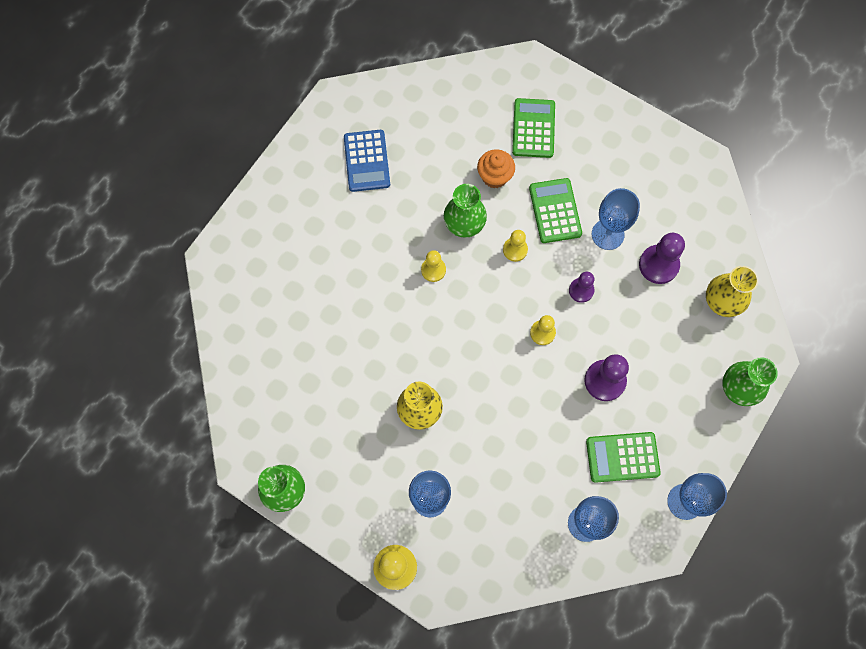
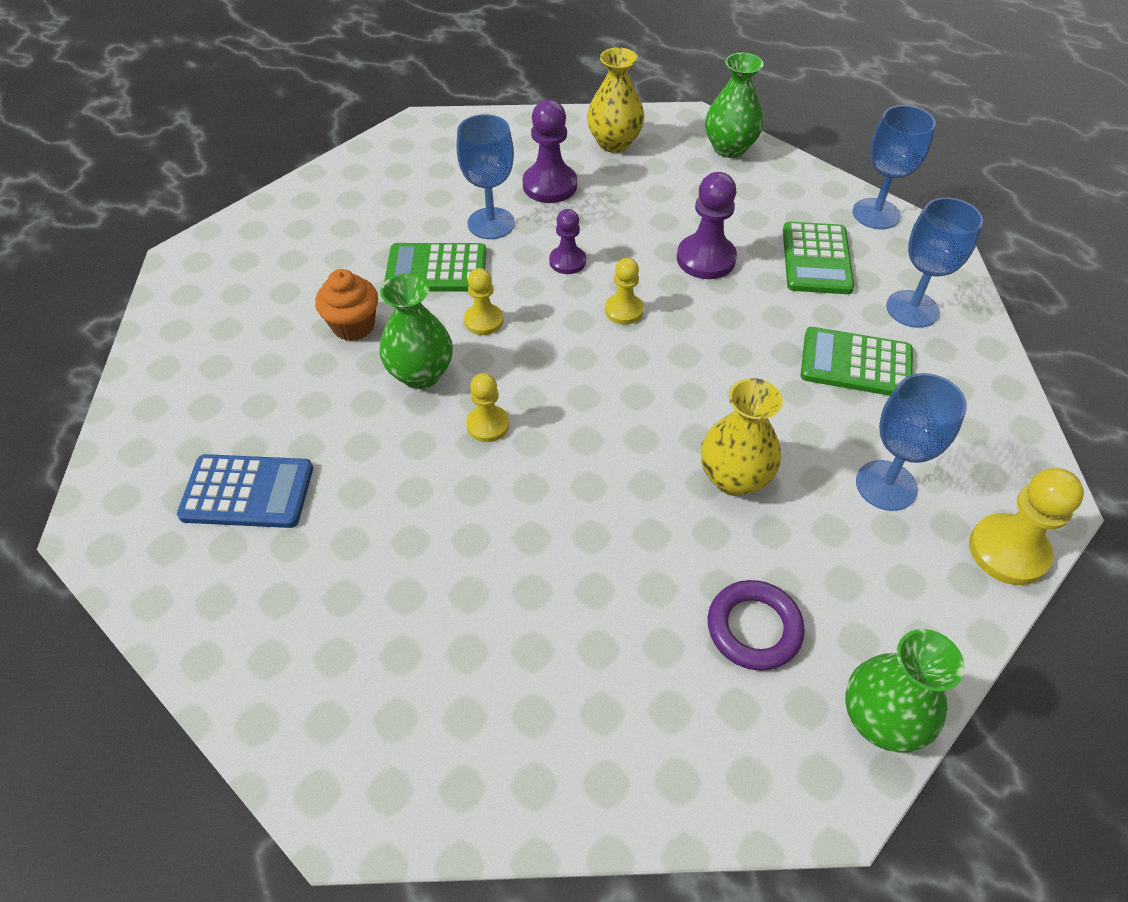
camera: 80 degrees left, 20 degrees down
(326, 427) = (754, 628): none -> purple ring
(533, 128) = (294, 272): green calculator -> green calculator (856, 363)

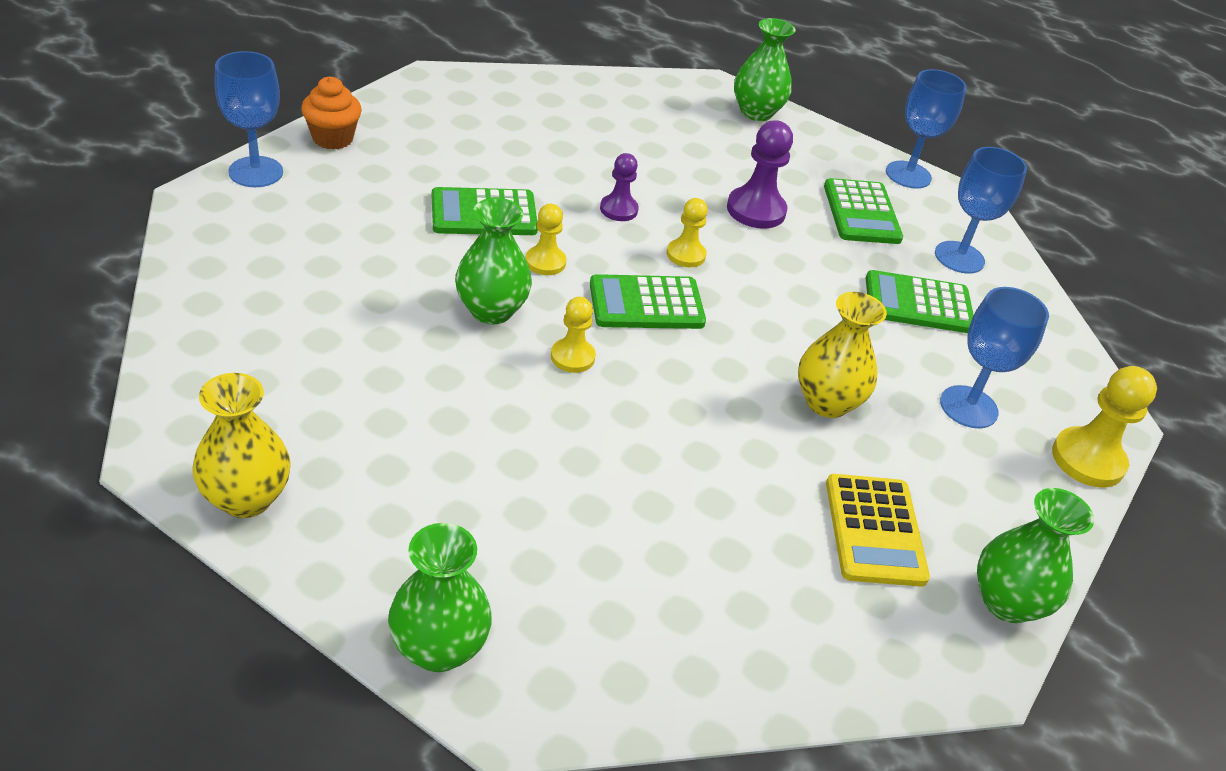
camera: 15 degrees left, 10 degrees down
(247, 492) = (330, 421): blue calculator -> none
(293, 740) = (439, 648): none -> green vase
(353, 326) = (407, 265): orange cupcake -> orange cupcake (333, 138)
(491, 223) = (531, 173): blue goblet -> blue goblet (256, 172)
(549, 185) = (584, 140): purple pawn -> none
(572, 366) = (646, 304): none -> green calculator
(614, 143) = (640, 103): yellow vase -> yellow vase (246, 498)
(754, 628) = (875, 530): purple ring -> yellow calculator

